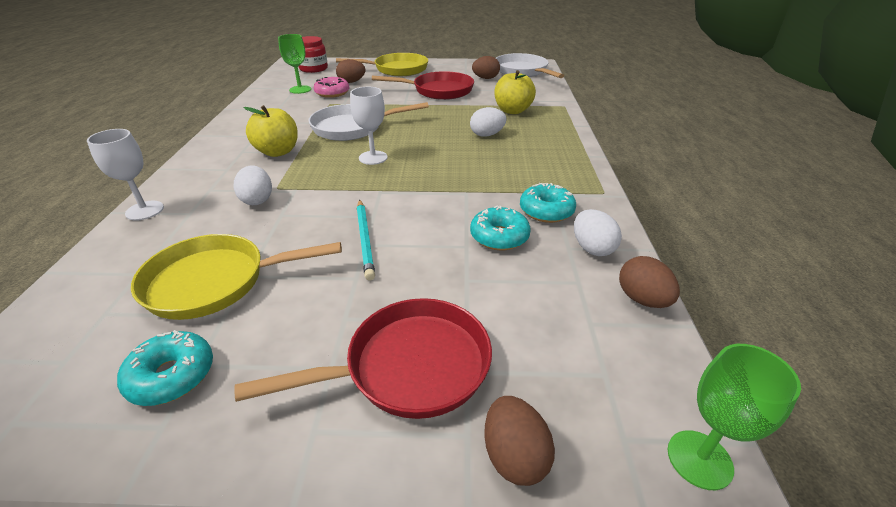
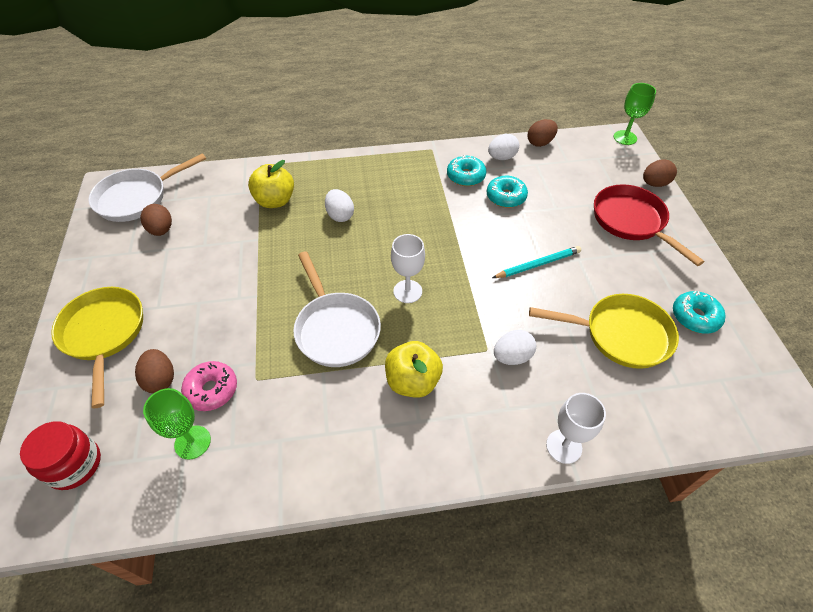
camera: 100 degrees left, 15 degrees up
(215, 282) = (621, 335): yellow pan -> yellow pan turned 60 degrees counterclockwise
(439, 91) = (208, 269): red pan -> none

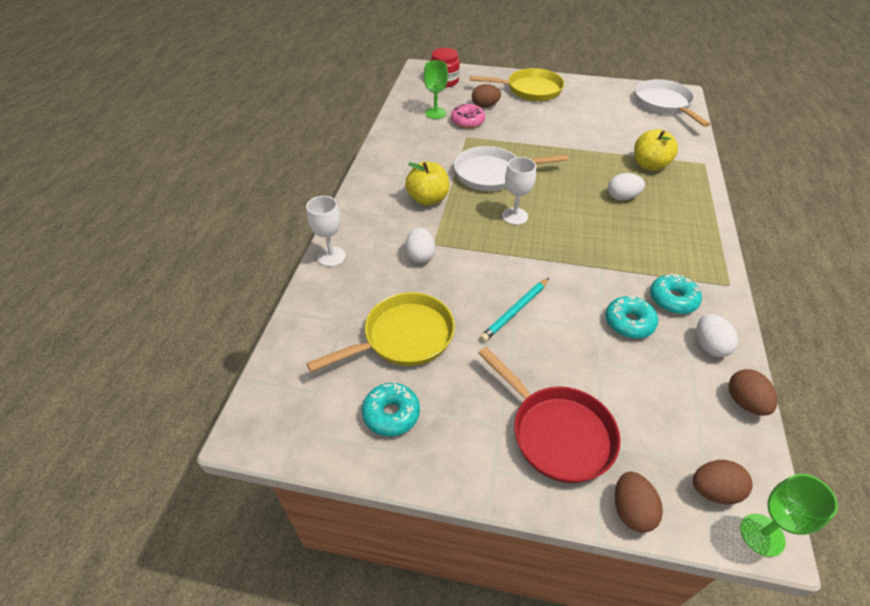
camera: 110 degrees right, 5 degrees down
(161, 230) = (623, 112): brown egg -> brown egg (714, 490)
(538, 264) = (515, 311): turquoise pencil -> turquoise pencil turned 45 degrees clockwise
(621, 335) = (403, 337): yellow pan -> yellow pan turned 150 degrees counterclockwise
(631, 221) = (557, 433): red pan -> red pan turned 60 degrees clockwise

